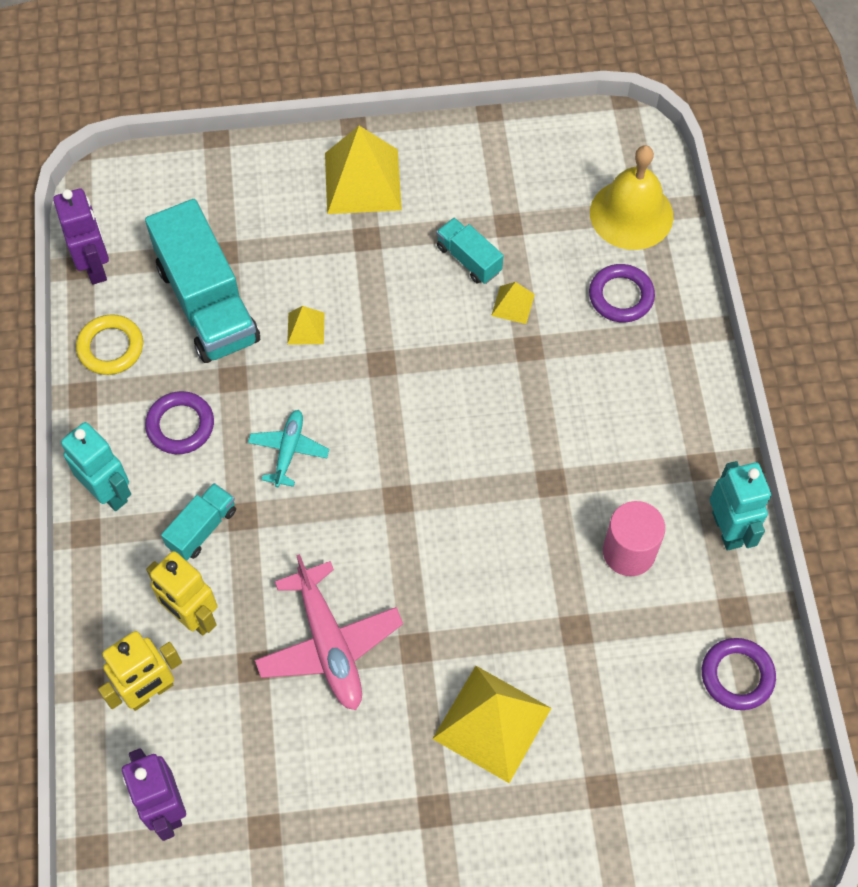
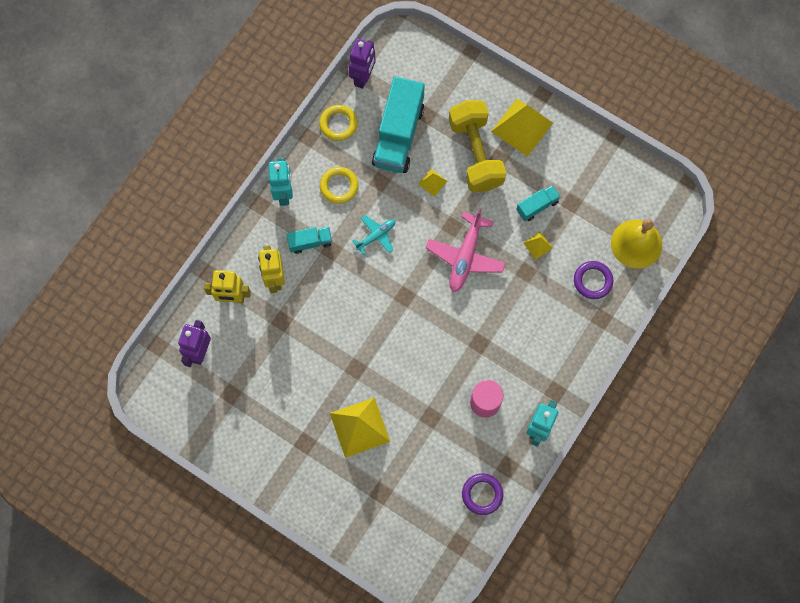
camera: 40 degrees right, 10 degrees up
(180, 425) = (339, 186): purple ring -> yellow ring
(329, 644) = (321, 338): pink plane -> pink plane (465, 257)
(331, 253) = (475, 154): none -> yellow dumbbell
(468, 259) = (537, 206): turquoise truck -> turquoise truck turned 60 degrees clockwise

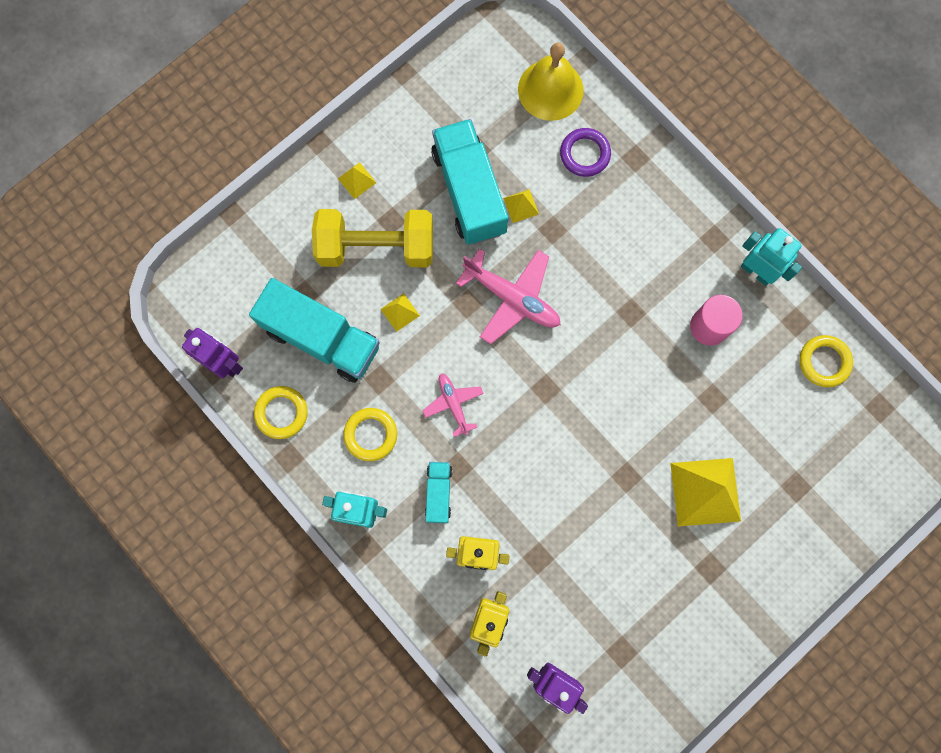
camera: 75 degrees left, 5 degrees up
(376, 236) = (453, 404): turquoise plane -> pink plane
(482, 494) = (824, 362): purple ring -> yellow ring
(522, 127) = (357, 180): yellow pyramid -> yellow pyramid, size x0.47
(537, 206) = (469, 192): turquoise truck -> turquoise truck, size x2.05

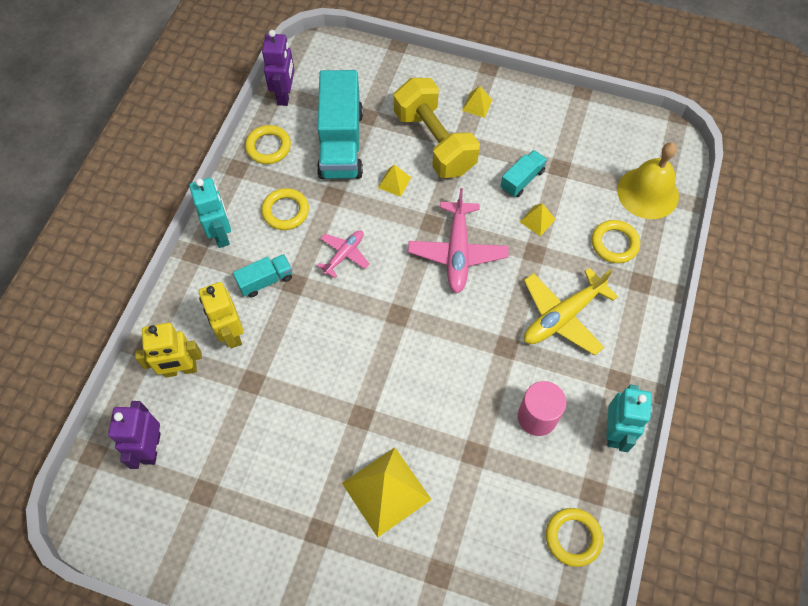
camera: 60 degrees right, 15 degrees down
(469, 192) = (522, 180): turquoise truck -> turquoise truck, size x0.49
(585, 154) = (614, 243): purple ring -> yellow ring
(629, 246) = (562, 316): none -> yellow plane

